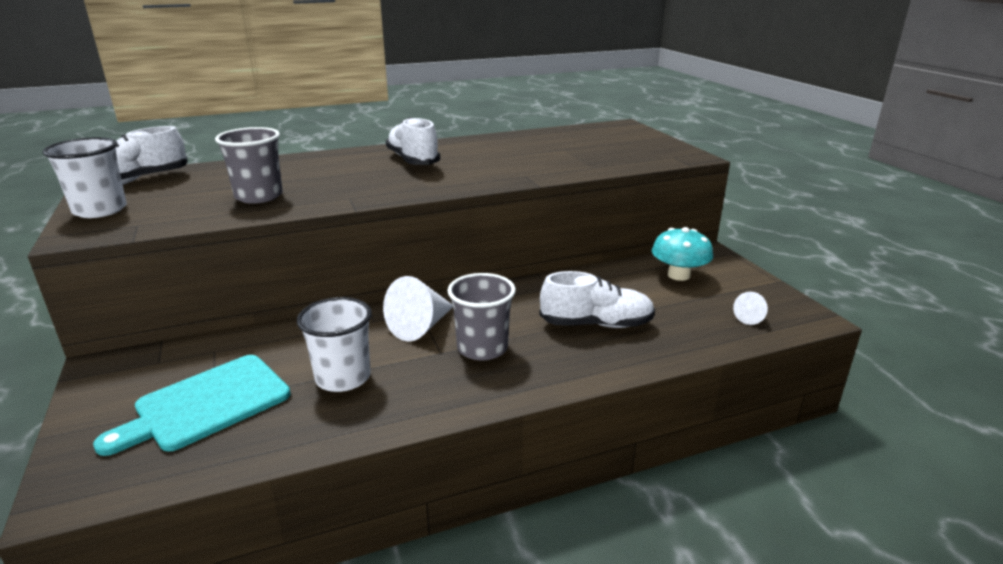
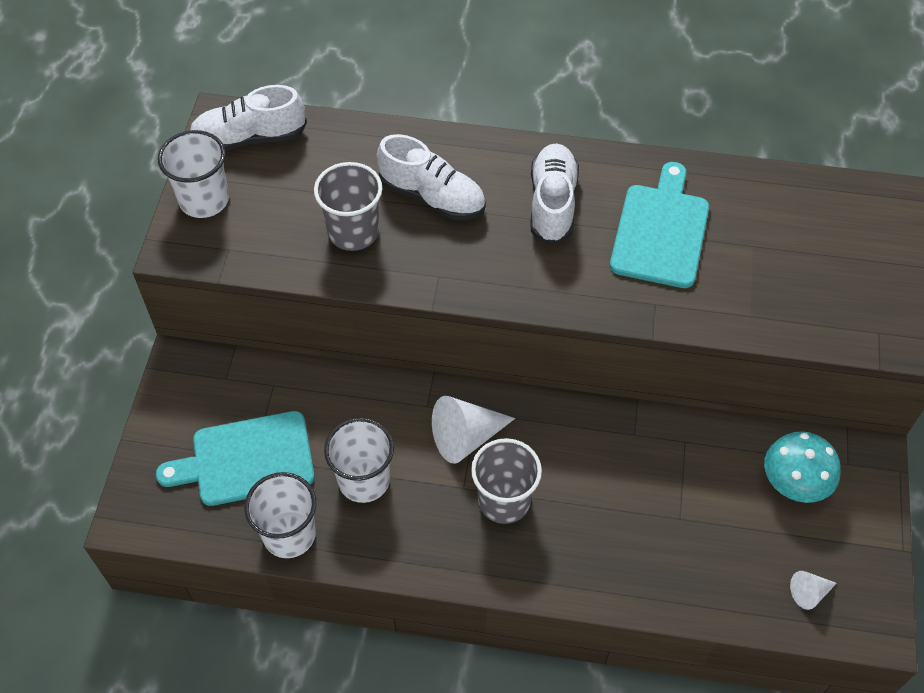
camera: 30 degrees right, 30 degrees up
(283, 438) = (289, 534): none -> white cup
(498, 155) = (660, 231): none -> turquoise cutting board
(596, 324) = (637, 520): white shoe -> white shoe (432, 196)

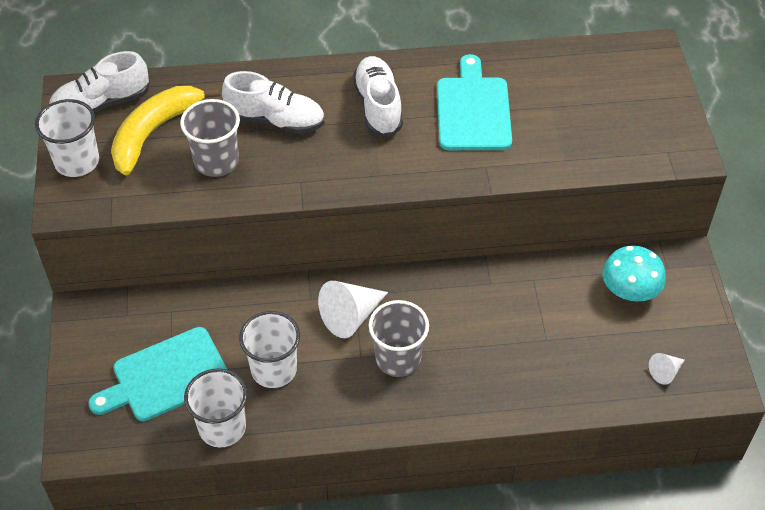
camera: 15 degrees left, 5 degrees down
(296, 183) = (154, 132): none -> yellow banana

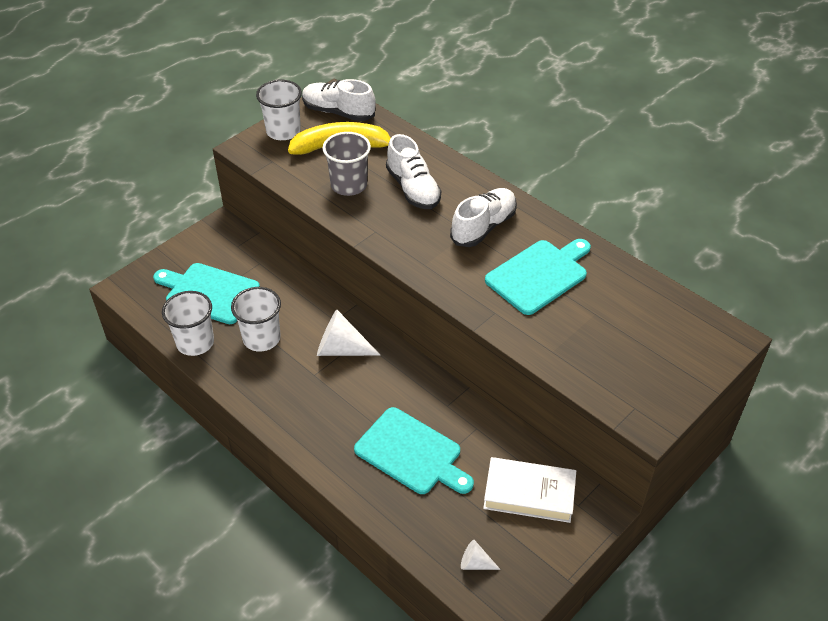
camera: 50 degrees right, 5 degrees down
(398, 359) = (331, 395): grey cup -> none
(518, 341) = (412, 453): none -> turquoise cutting board
(629, 290) = (529, 493): turquoise mushroom -> white book

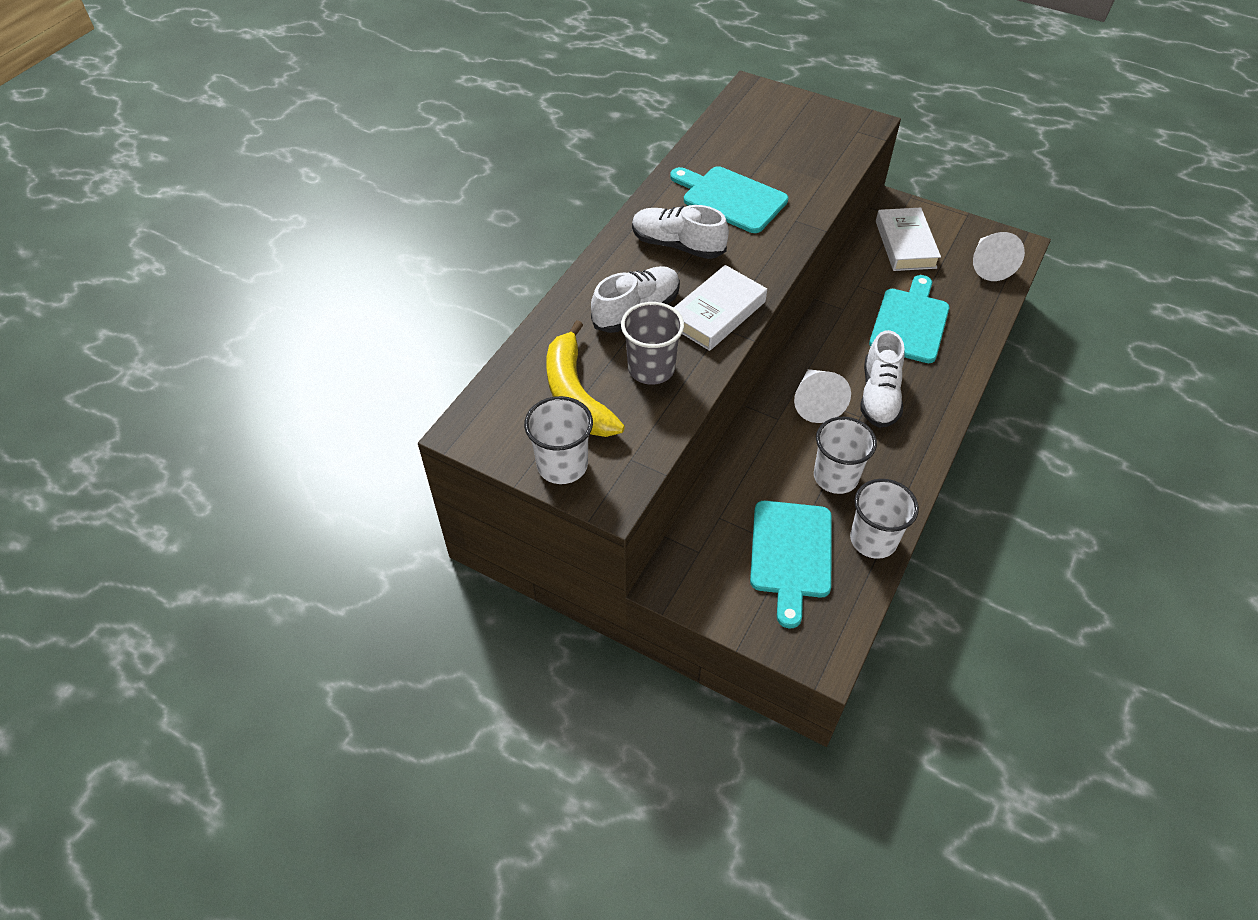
camera: 105 degrees left, 5 degrees up
(338, 112) = (502, 415): white shoe -> white shoe (879, 395)
(392, 232) = (717, 313): none -> white book
(475, 563) = (989, 265): white cone -> white cone, size x1.89

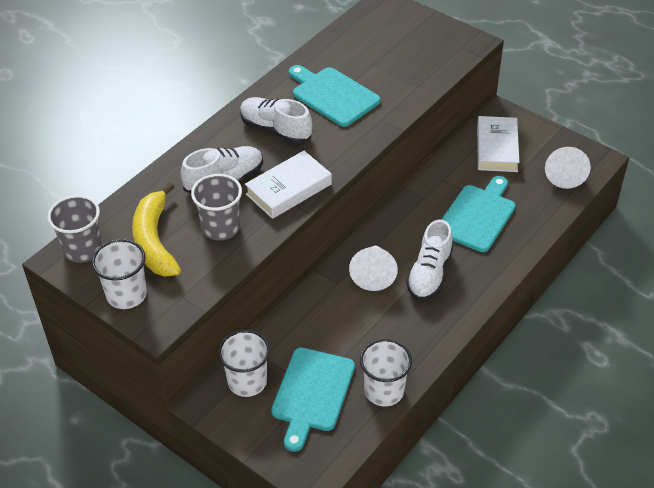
camera: 10 degrees right, 5 degrees down
(490, 415) = (83, 249): none -> grey cup
(835, 477) = (370, 336): white cup -> white cup (247, 381)

